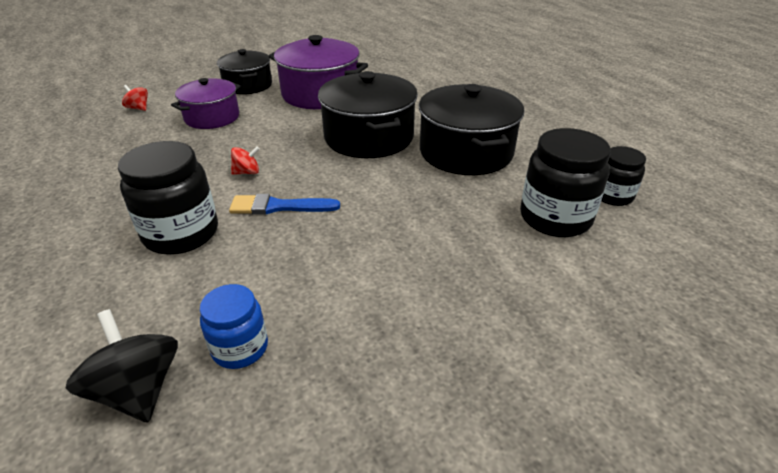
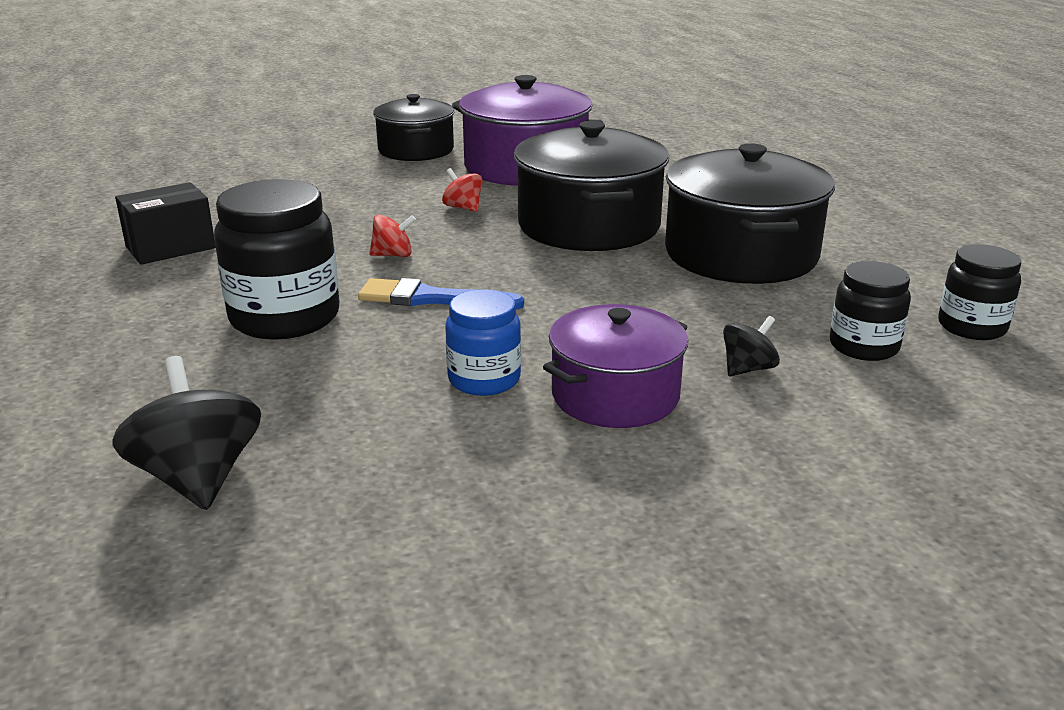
camera: 10 degrees right, 10 degrees down
(92, 179) = (170, 247): none -> black box
(138, 108) = (249, 169): red spinning top -> red spinning top (463, 208)
(212, 117) = (354, 186): purple pot -> purple pot (615, 395)
(240, 348) = (343, 449): blue jar -> blue jar (484, 379)
(491, 244) = (748, 369): none -> black spinning top
(555, 218) = (863, 346): black jar -> black jar, size x0.59

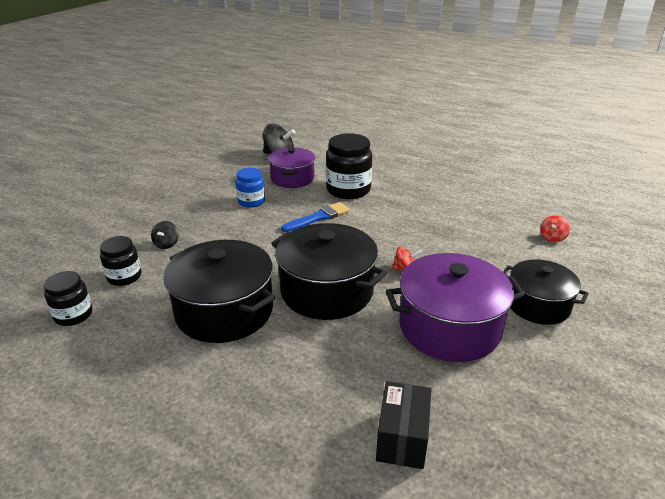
camera: 135 degrees right, 5 degrees up
(170, 247) = (449, 191): black box -> black box (402, 438)
(393, 255) = (372, 227): red spinning top -> red spinning top (552, 238)
(615, 395) = (204, 215): purple pot -> purple pot (292, 178)

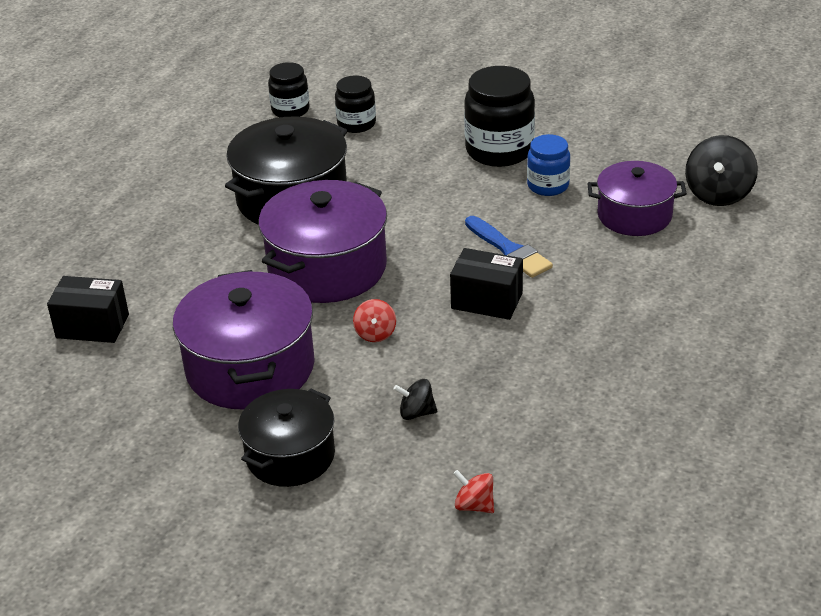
camera: 90 degrees right, 5 degrees up
(166, 244) = (426, 137): black spinning top -> black spinning top (416, 413)
(327, 291) = (327, 268): black pot -> purple pot
(348, 190) = (606, 275): black jar -> black jar (499, 150)
(370, 227) = (487, 301): none -> black box

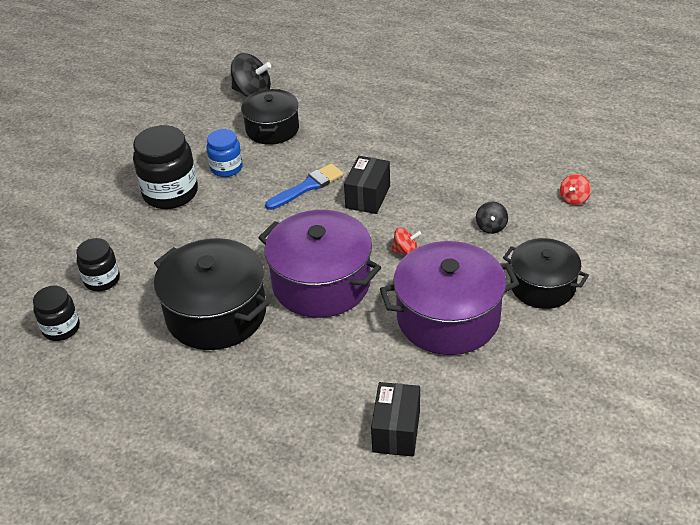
camera: 90 degrees left, 5 degrees up
(634, 215) = (272, 129): purple pot -> black pot

